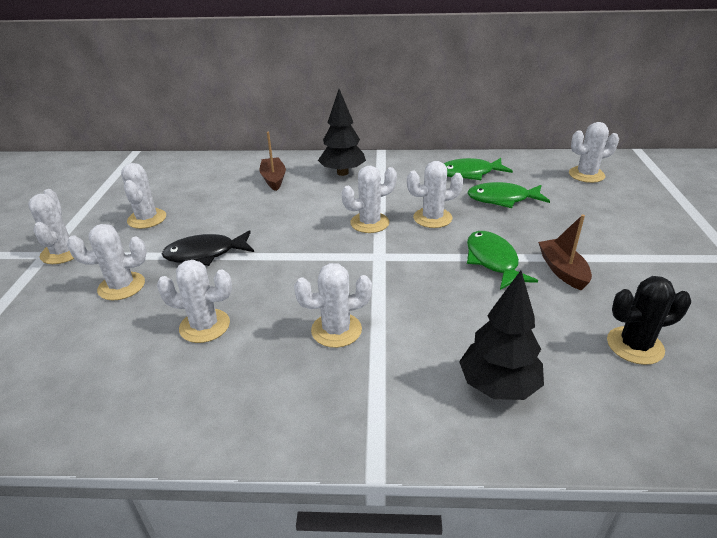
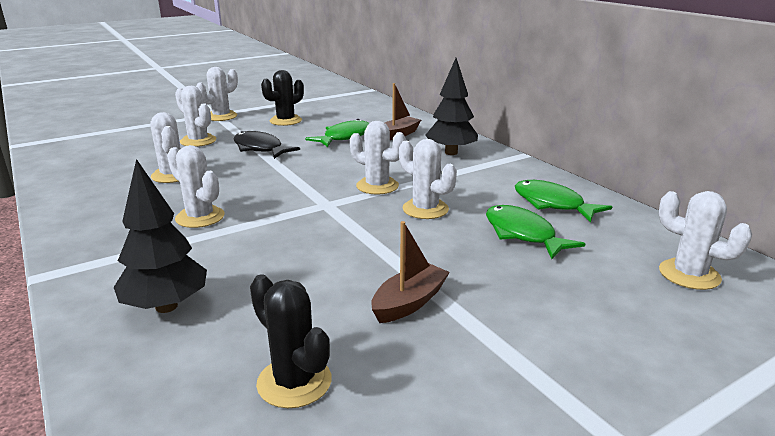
camera: 55 degrees right, 10 degrees down
(147, 219) = (285, 121): white cactus -> black cactus
(493, 261) = (380, 257): green fish -> green fish (344, 137)

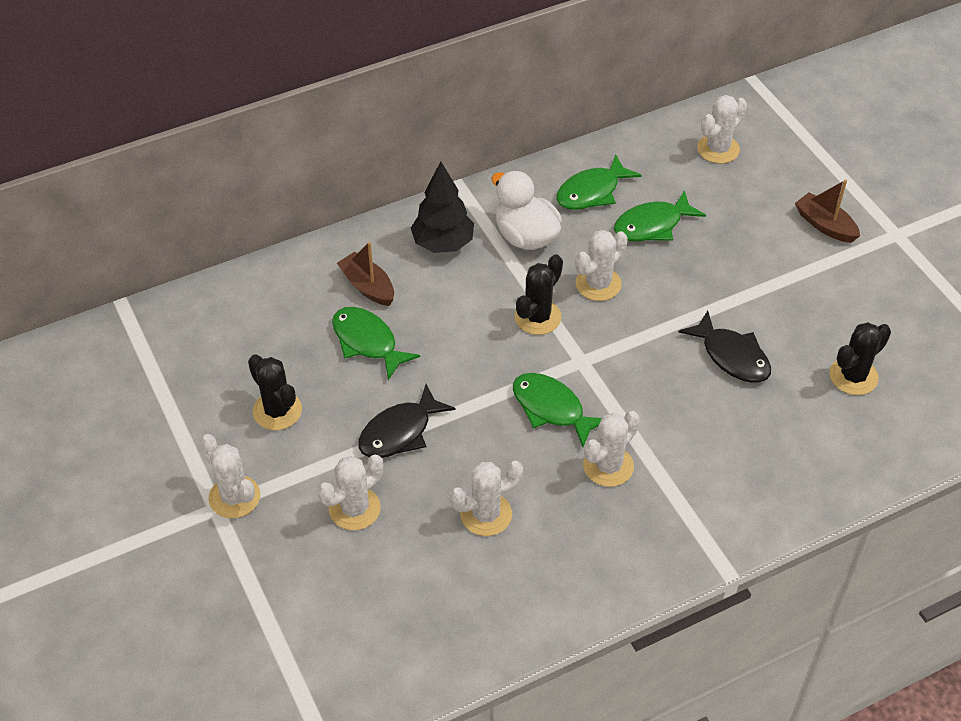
camera: 85 degrees left, 25 degrees up
(166, 306) = (772, 462): black tree -> none
(272, 194) = (551, 408): none -> green fish
(333, 281) = (731, 356): none -> black fish
(377, 186) = (537, 317): white cactus -> black cactus
(409, 302) = (760, 311): brown boat -> brown boat (825, 225)
(474, 179) = (525, 236): none -> white duck

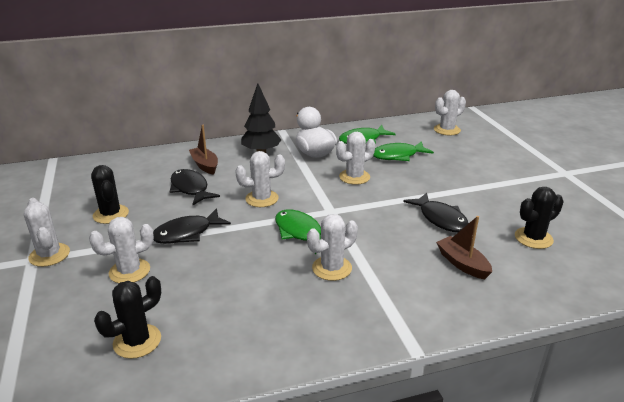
camera: 10 degrees right, 20 degrees down
(367, 342) = (190, 188): green fish -> black fish
(486, 514) = (226, 286): white cactus -> white cactus (262, 199)
(537, 317) = (308, 188): black cactus -> black cactus (137, 341)
(825, 225) = (514, 165): brown boat -> brown boat (462, 264)

